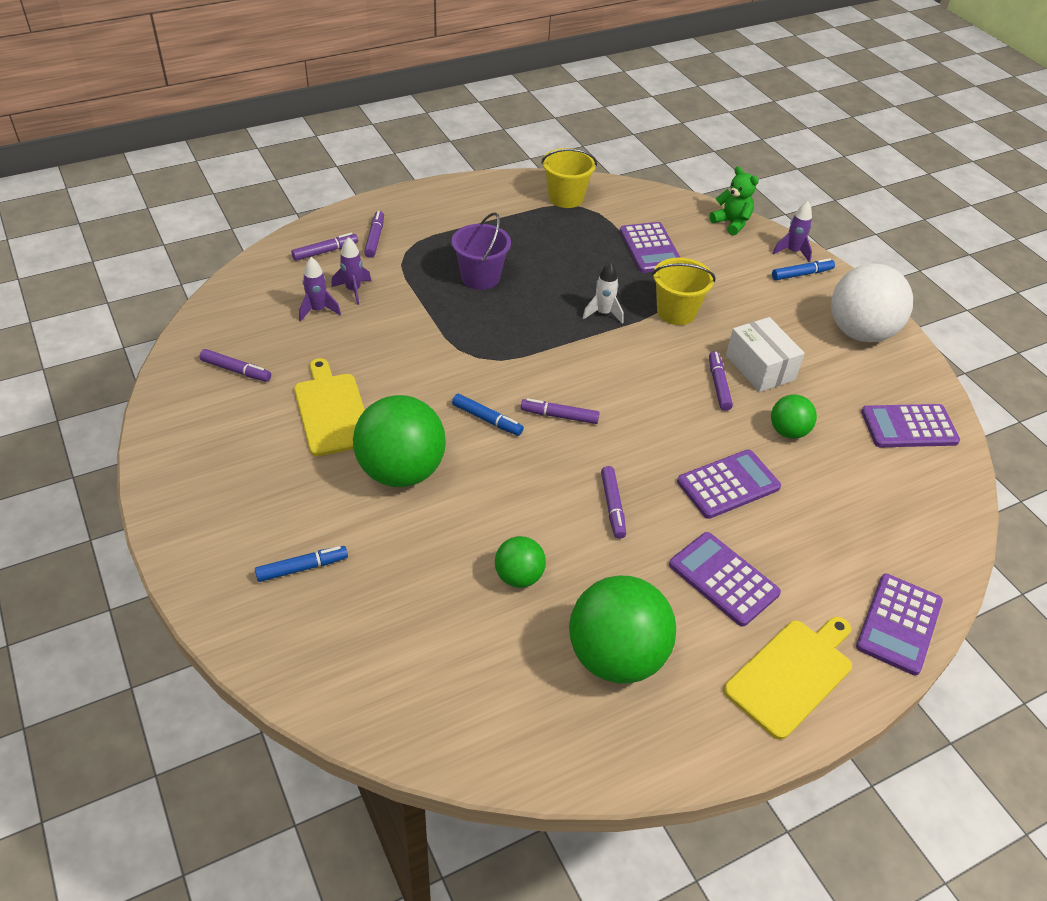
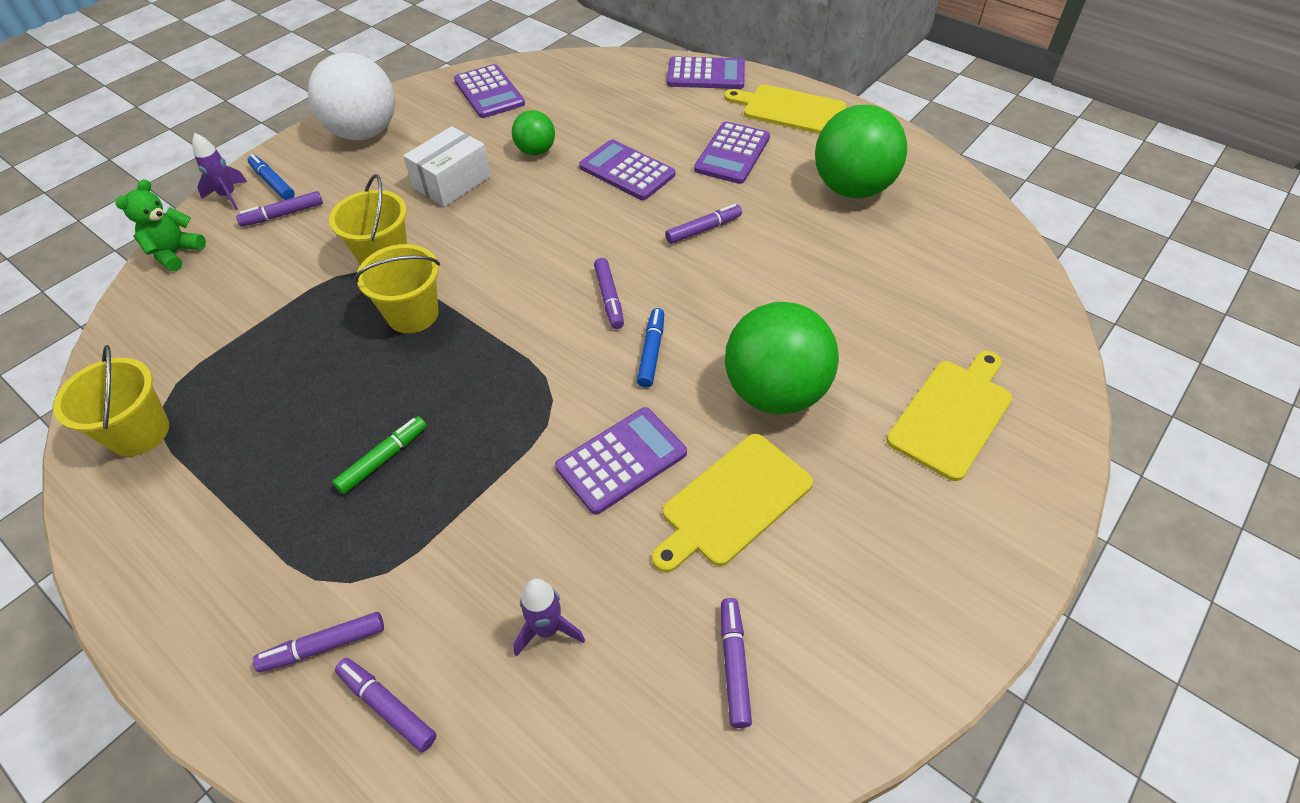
camera: 110 degrees left, 5 degrees up
(302, 568) = (952, 415): blue marker -> yellow cutting board
(353, 290) = (477, 605): purple rocket -> none
(480, 277) = (383, 459): purple bucket -> green marker
(519, 576) = (827, 262): green ball -> none
(603, 313) = (413, 314): white rocket -> yellow bucket
(650, 248) = (255, 309): purple calculator -> purple calculator (621, 460)
(718, 385) = (494, 203): purple marker -> purple marker (283, 215)

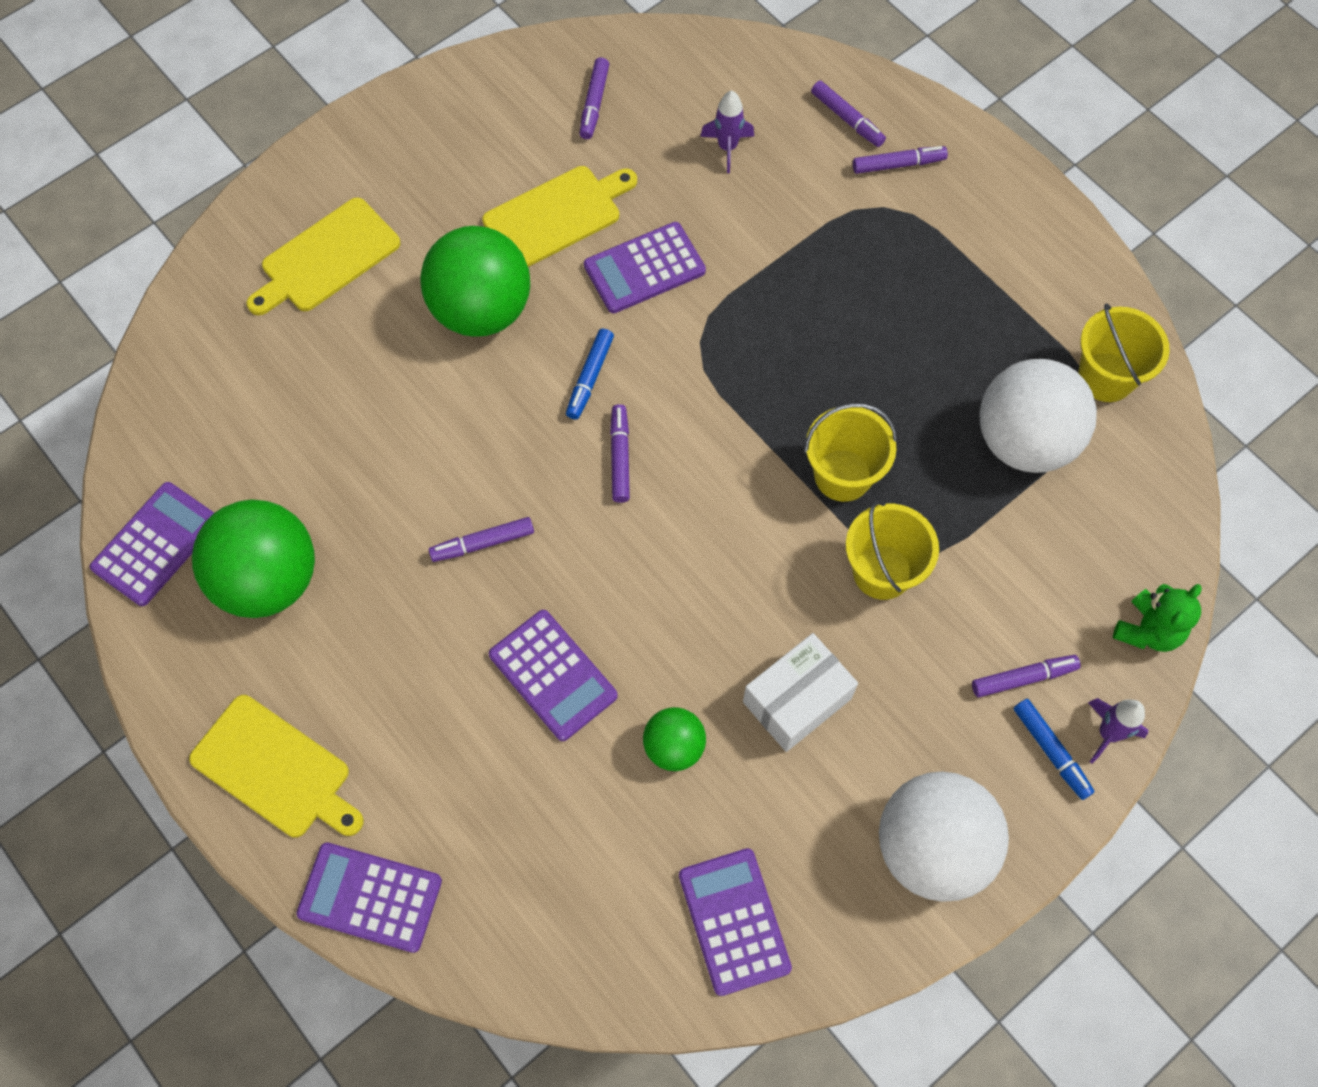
camera: 170 degrees left, 15 degrees up
(240, 365) = (1024, 441): none -> white ball
(383, 459) = (863, 308): green marker -> none
(732, 154) = (397, 683): purple calculator -> purple calculator (156, 544)

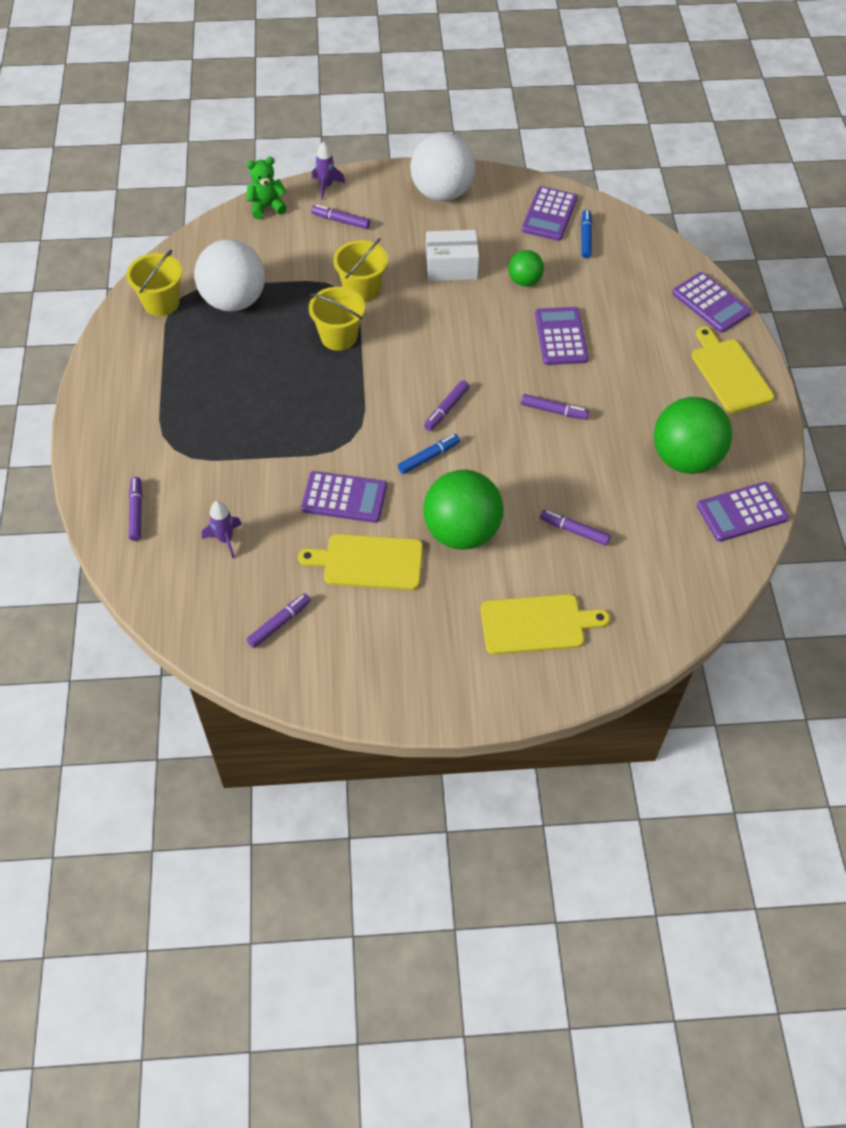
camera: 145 degrees left, 10 degrees down
(898, 164) = (138, 467): purple marker -> purple marker (574, 531)
(1051, 751) = (357, 194): blue marker -> blue marker (585, 237)

